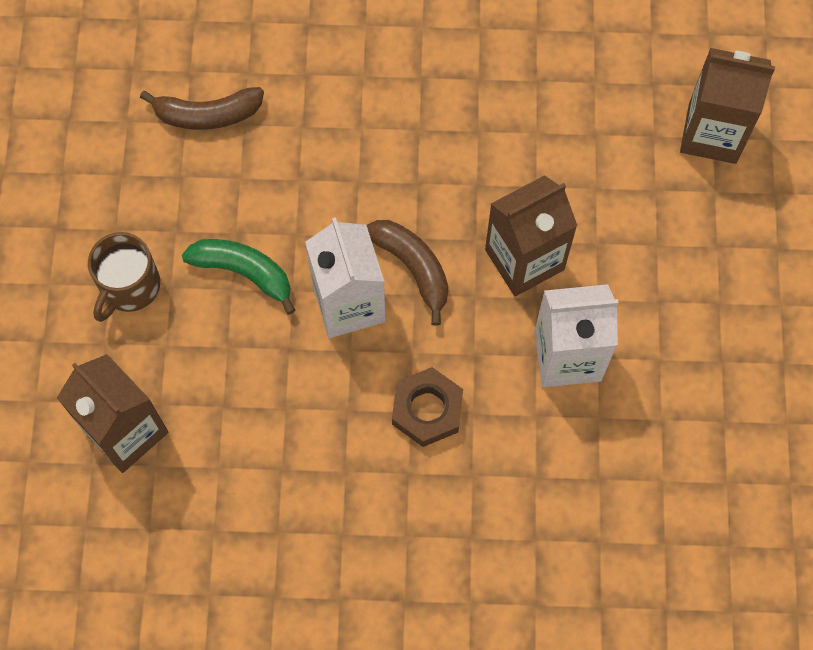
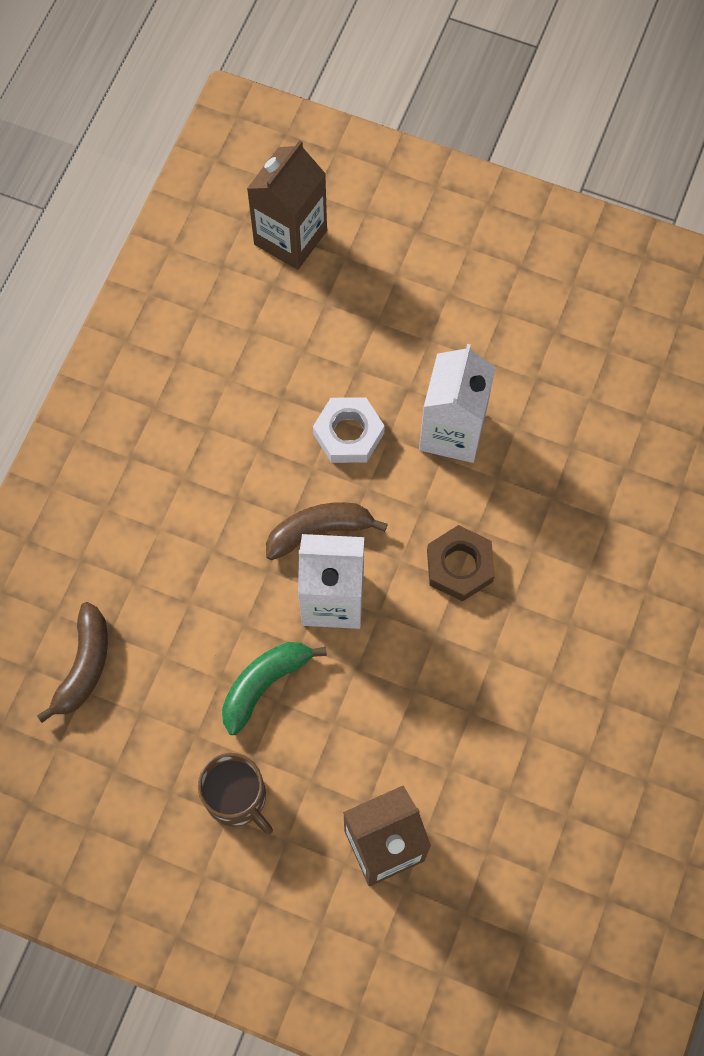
camera: 70 degrees left, 0 degrees up
(524, 259) = (348, 434): brown carton -> white nut

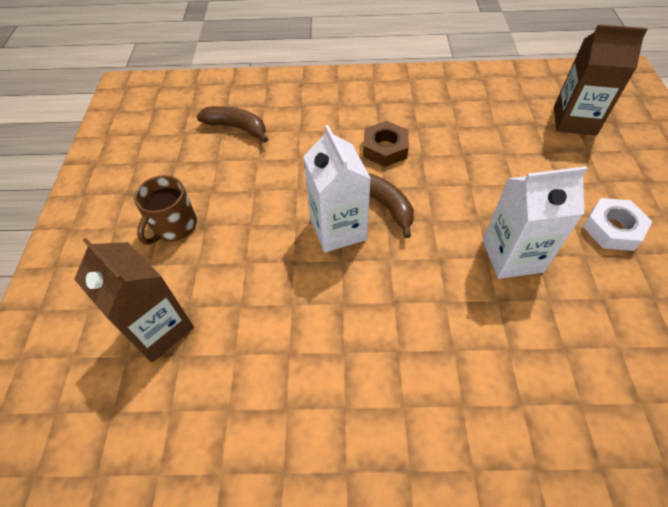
camera: 70 degrees right, 15 degrees down
(84, 666) = (237, 127): brown banana -> brown banana turned 150 degrees counterclockwise
(264, 684) = (259, 213): green banana -> none
(348, 434) = (464, 196): white nut -> white nut (612, 229)
(459, 566) = (407, 300): brown nut -> brown nut (385, 148)

